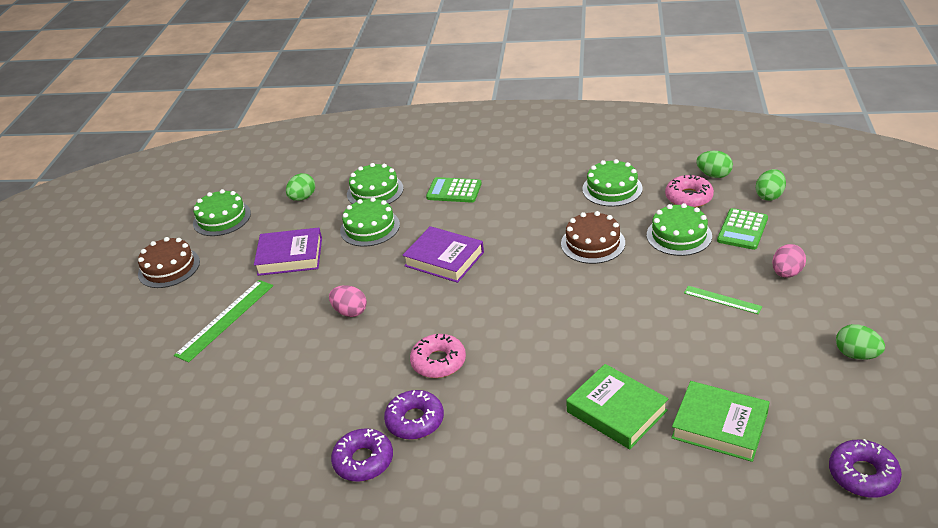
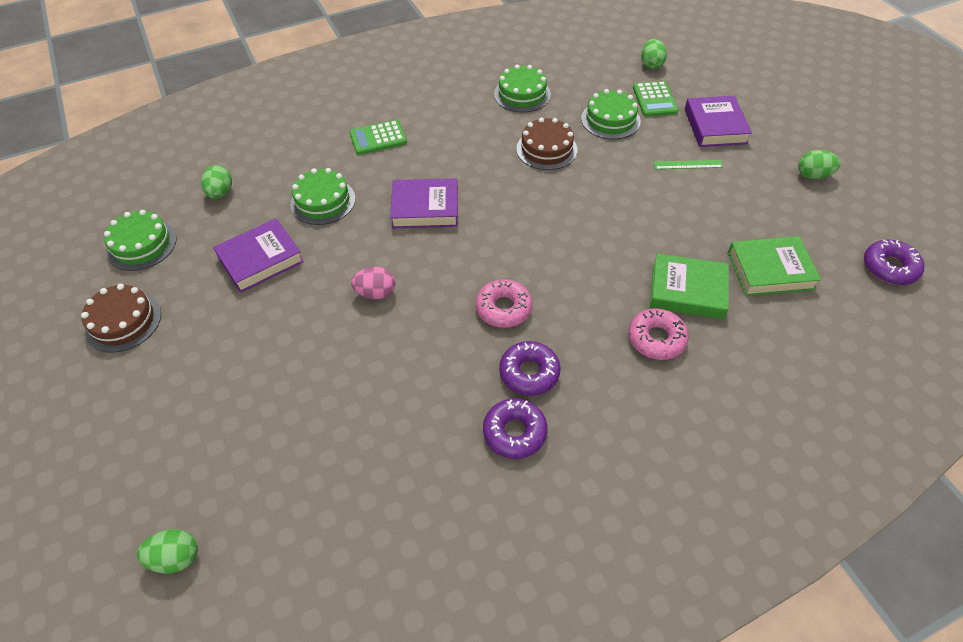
camera: 35 degrees left, 15 degrees up
(225, 319) = (244, 353): green ruler -> none
(375, 191) = (296, 162): green cake -> none
(688, 197) = (591, 84): pink donut -> pink donut (656, 339)
(713, 175) = (595, 58): green egg -> green egg (176, 558)
(786, 273) = (715, 126): pink egg -> purple book

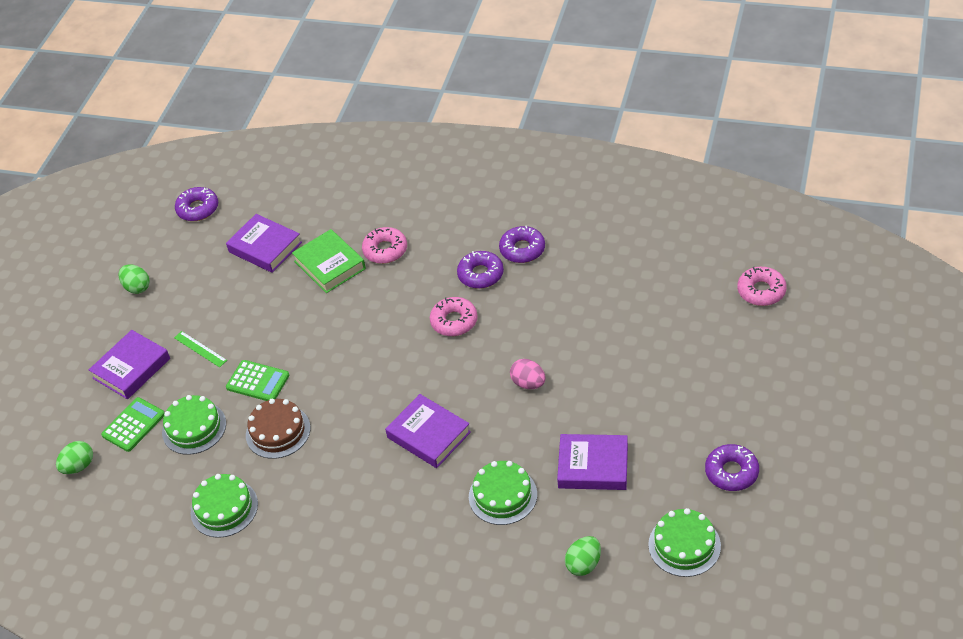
camera: 135 degrees left, 5 degrees down
(123, 321) = (731, 472): brown cake -> purple donut
(176, 558) = (761, 291): green egg -> pink donut
(378, 138) = (398, 540): green calculator -> green calculator (258, 381)
(770, 271) = (265, 247): green book -> purple book

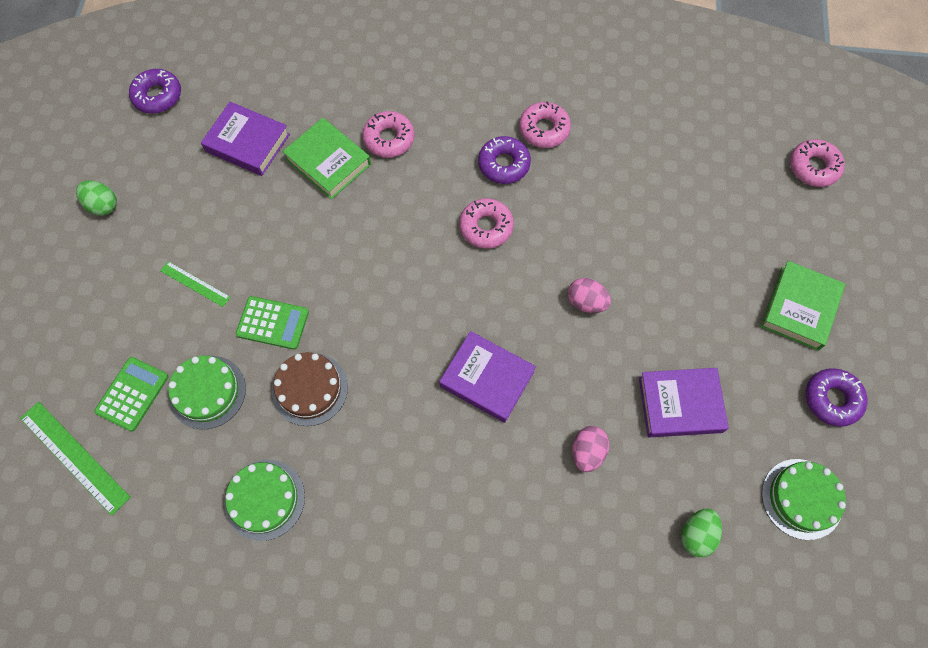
camera: 15 degrees left, 20 degrees up
(79, 466) = (74, 457): green egg -> green ruler
(131, 368) = (116, 316): purple book -> none
(503, 495) = (587, 452): green cake -> pink egg
(522, 249) = (544, 129): purple donut -> pink donut
(719, 400) = (799, 308): none -> green book

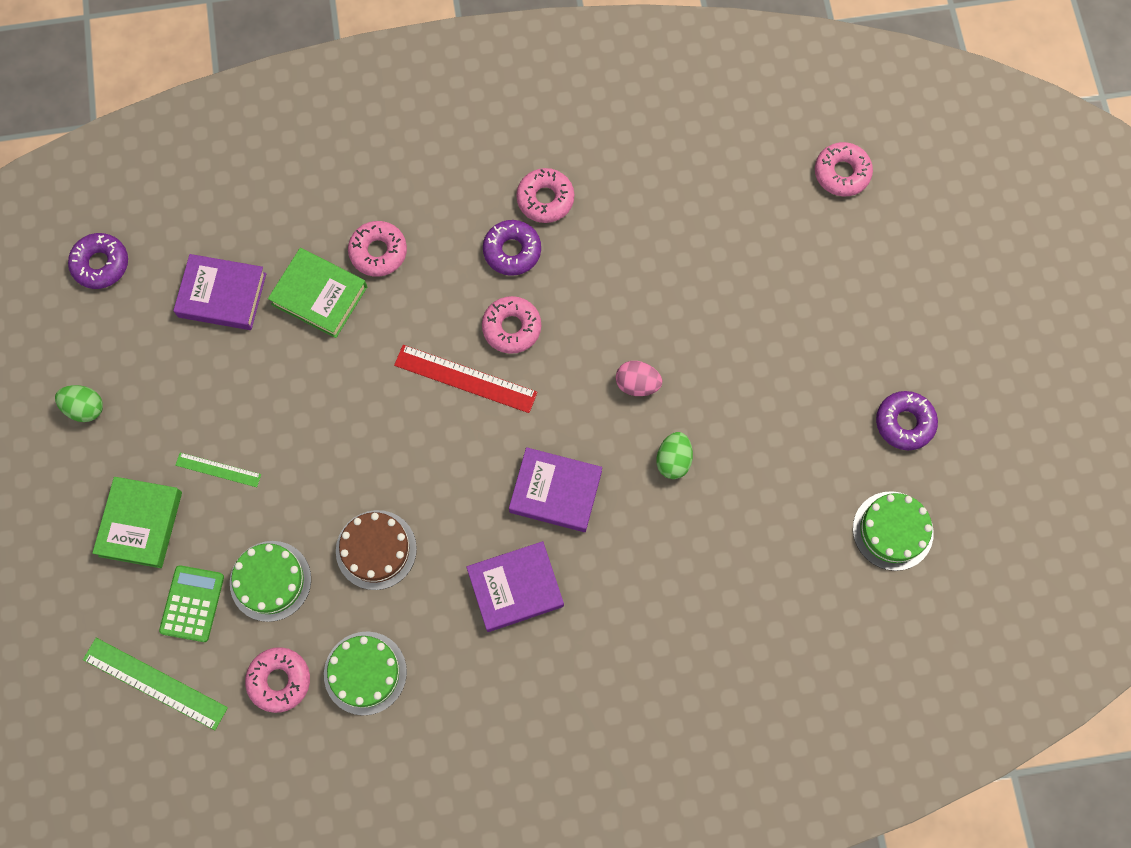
camera: 15 degrees left, 5 degrees up
(185, 485) = (279, 680): none -> pink donut
(273, 323) = (315, 491): green calculator -> none
(433, 260) = (465, 378): none -> red ruler
(587, 452) = (675, 540): pink egg -> none
(680, 404) = (756, 467): purple book -> purple book (515, 588)
(697, 535) = (799, 593): green egg -> green egg (673, 460)
(799, 308) = (855, 335): green book -> green book (140, 524)

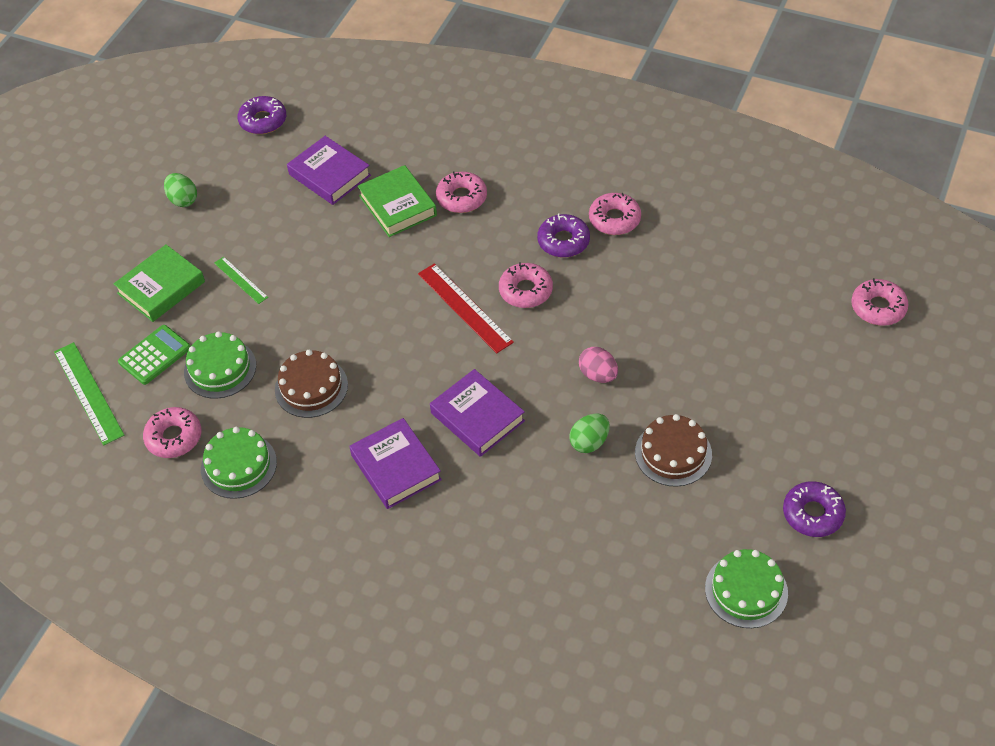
camera: 35 degrees right, 20 degrees down
(515, 588) = (396, 467): purple book -> purple book turned 45 degrees clockwise
(753, 429) = (673, 453): none -> brown cake

